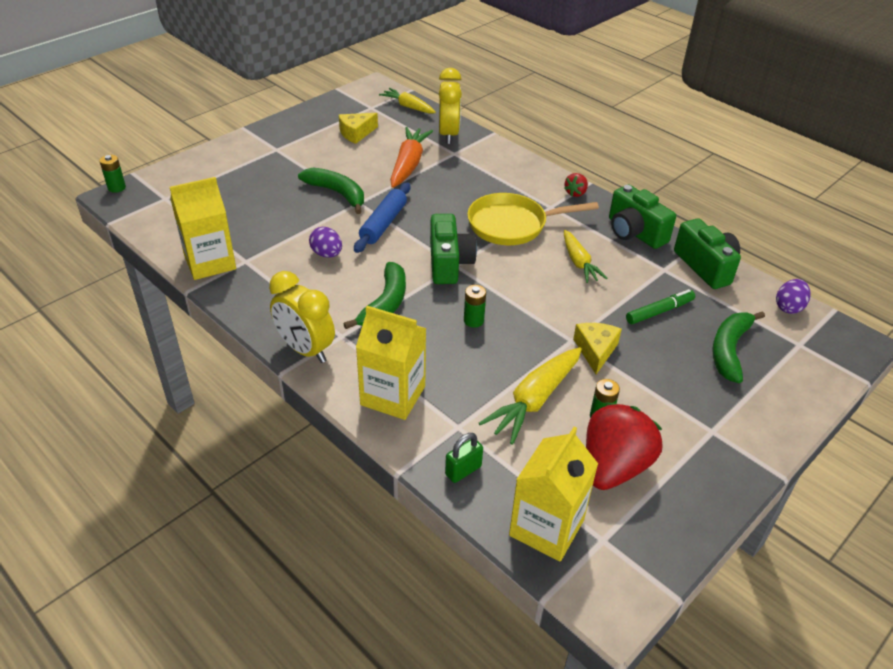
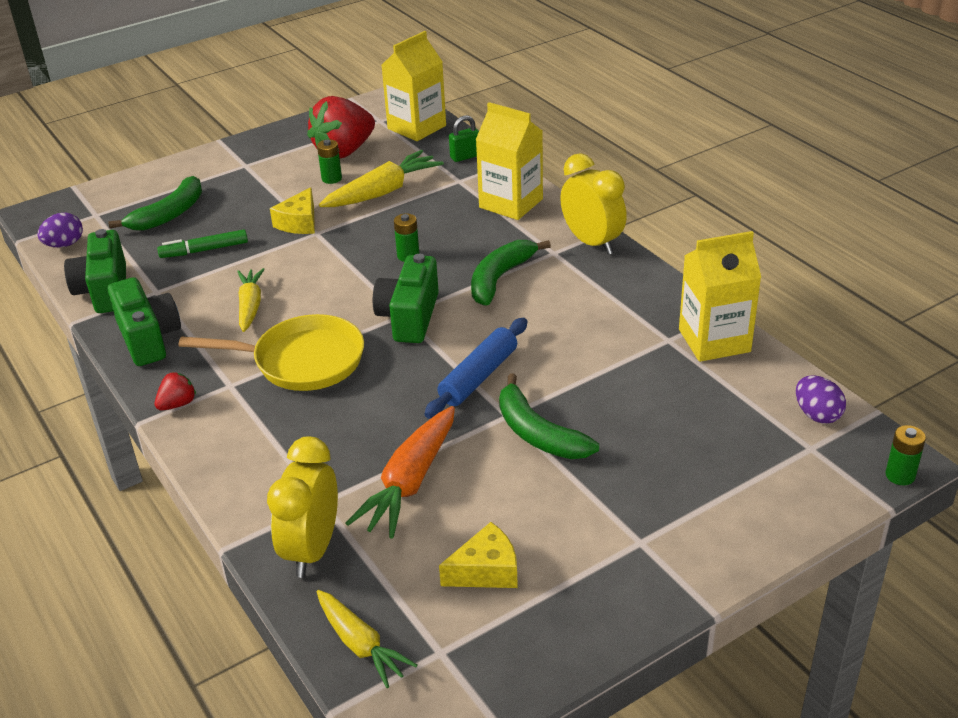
camera: 165 degrees left, 5 degrees down
(327, 254) = (562, 340): purple egg -> purple egg (817, 415)

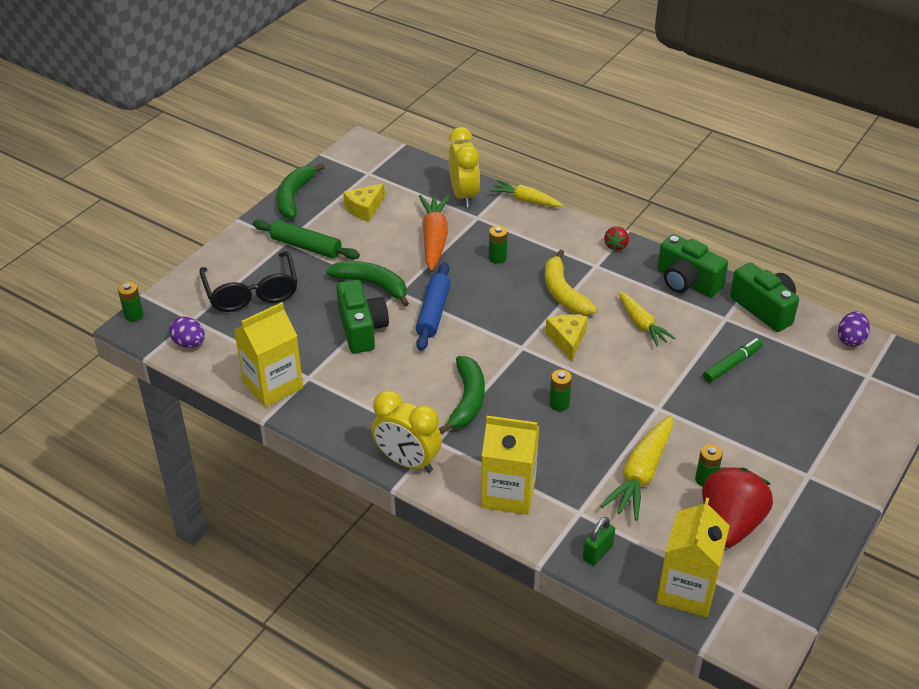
camera: 155 degrees right, 5 degrees up
(169, 214) = (806, 393): green banana -> green banana (294, 197)
(299, 223) = (683, 415): yellow cheese -> yellow cheese (567, 340)
(302, 361) = (563, 293): yellow pan -> yellow banana
(344, 428) = (497, 258): none -> green battery
(360, 645) = (408, 166): yellow carrot -> yellow carrot (525, 200)
(409, 317) = (514, 346): green camera -> green camera (362, 329)
(611, 522) = (306, 247): none -> green rolling pin
(716, 466) = (251, 292): none -> black glasses

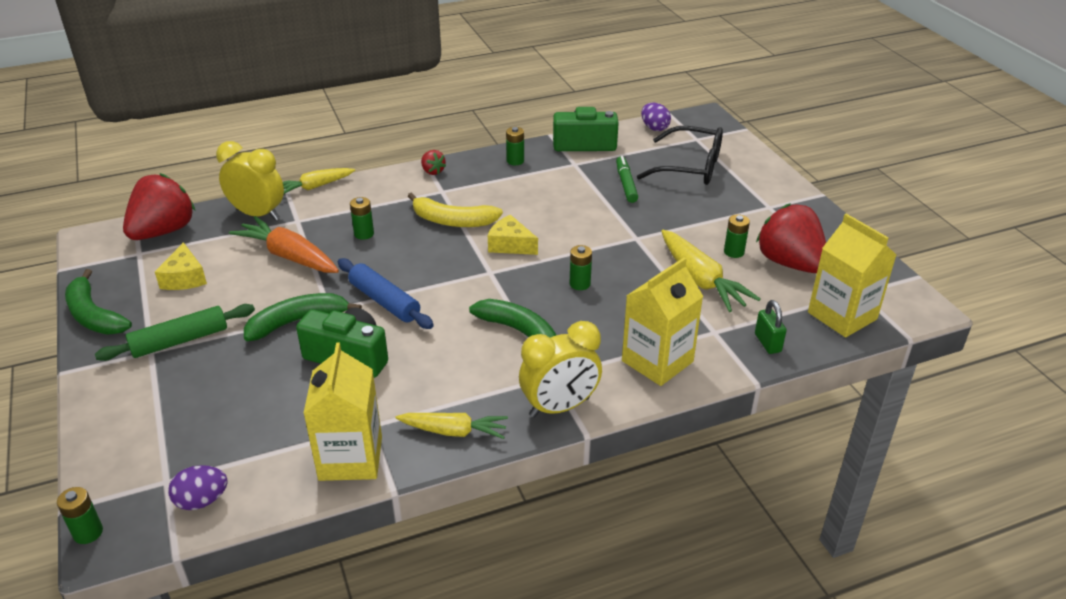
camera: 55 degrees left, 5 degrees down
(251, 292) = (191, 412): black glasses -> black glasses (691, 167)
(400, 168) = (163, 231): none -> red strawberry
(641, 324) = (536, 202): yellow carrot -> yellow carrot (454, 431)
(686, 282) = (515, 161): green camera -> green battery

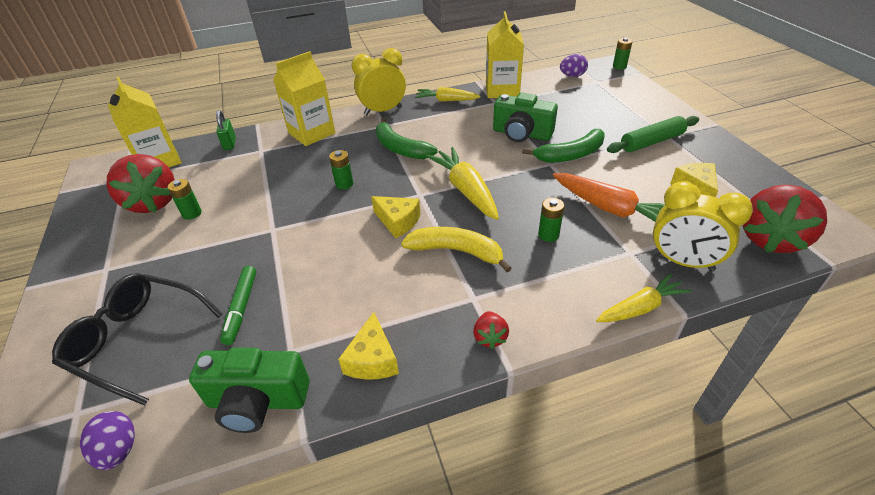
camera: 175 degrees left, 5 degrees up
(94, 315) = (739, 158): green banana -> none
(384, 301) = (507, 169): blue rolling pin -> none
(432, 171) = (490, 337): red strawberry -> red strawberry turned 150 degrees counterclockwise
(515, 161) = (372, 359): green battery -> yellow cheese
(700, 280) = (242, 187): yellow carrot -> yellow carrot (466, 190)

